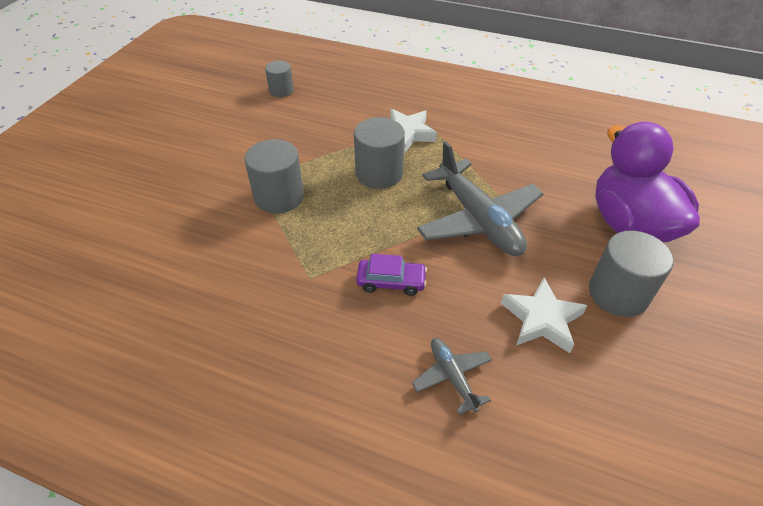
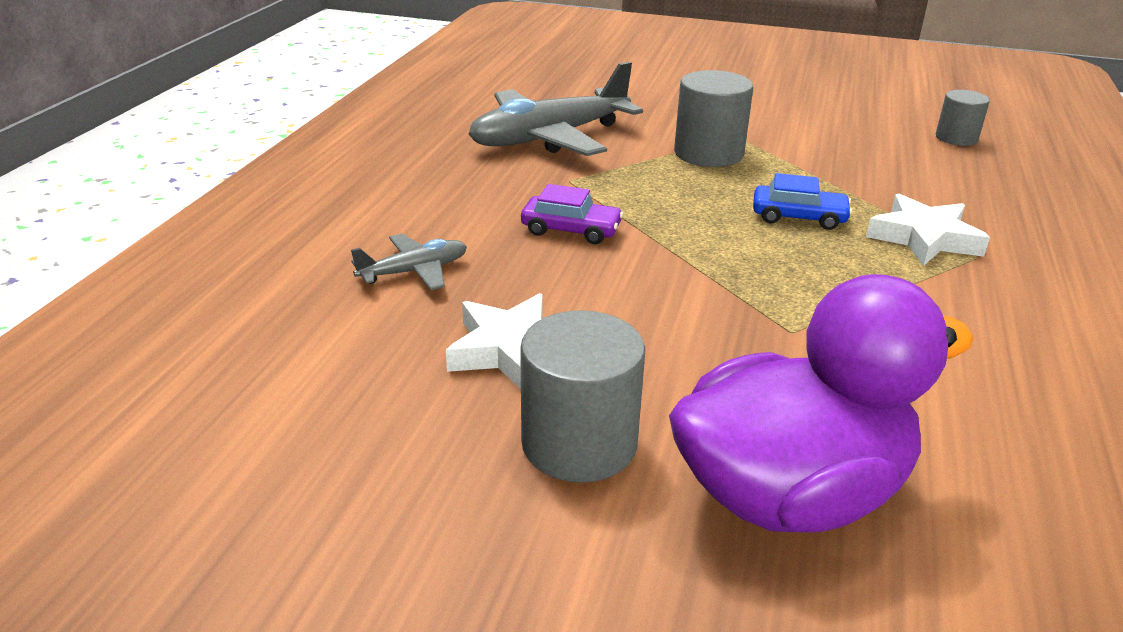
camera: 85 degrees right, 15 degrees down
(379, 173) = (798, 217): grey cylinder -> blue car
(391, 281) = (571, 230): purple car -> purple car turned 75 degrees counterclockwise
(478, 219) = (726, 302): grey plane -> grey plane (549, 138)

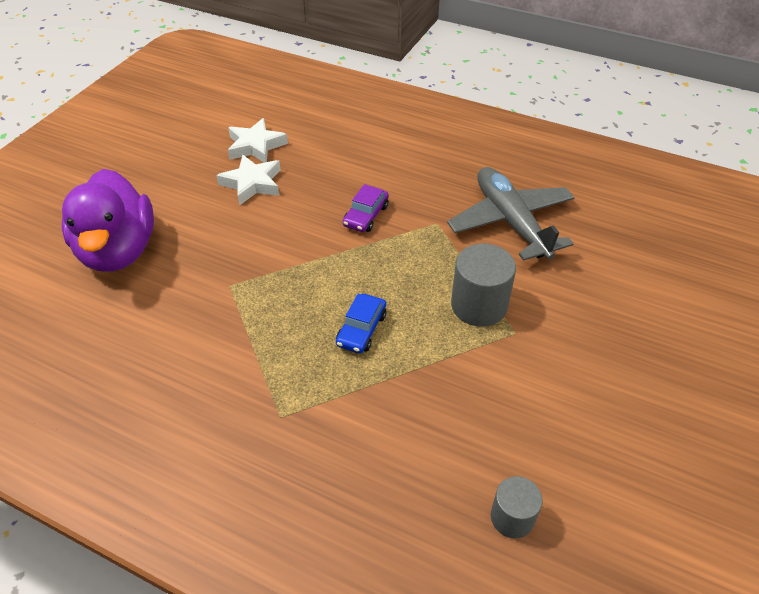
camera: 100 degrees right, 15 degrees up
(415, 271) = (333, 157): grey plane -> none
(579, 443) = (179, 196): grey cylinder -> none
(924, 238) = (314, 394): white star -> white star (256, 146)

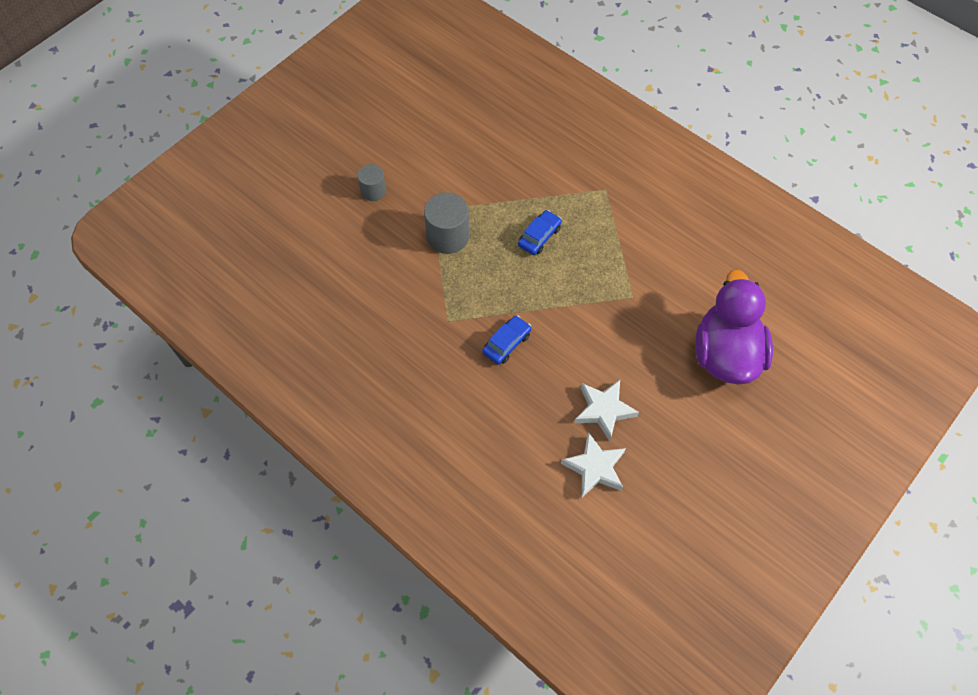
camera: 165 degrees left, 15 degrees up
(366, 216) = (506, 343): purple car -> blue car
(510, 221) = (385, 307): grey plane -> none
(512, 517) = (487, 110): grey cylinder -> grey cylinder (373, 191)

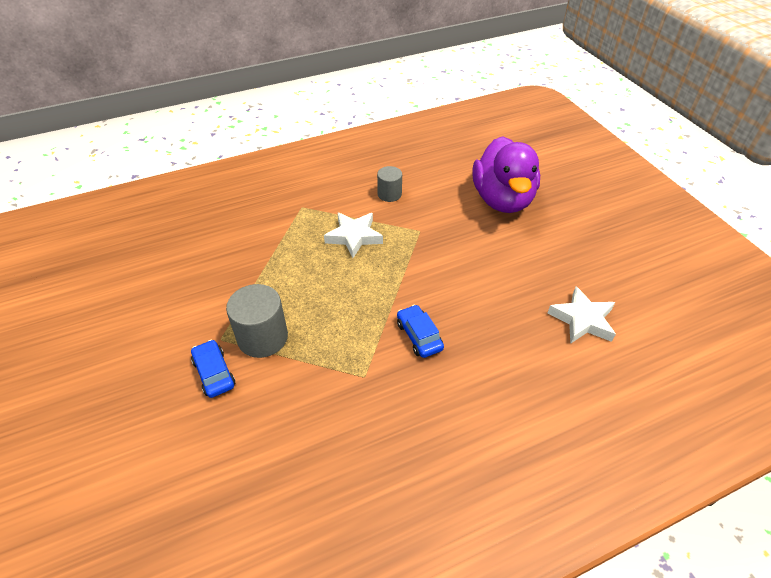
camera: 65 degrees left, 15 degrees down
(373, 191) = (149, 385): grey cylinder -> grey cylinder (389, 194)
(539, 236) = (316, 267): blue car -> blue car (214, 373)
(604, 410) = (525, 291): white star -> white star (354, 237)
(725, 354) = (502, 200): purple duck -> purple duck turned 120 degrees counterclockwise

